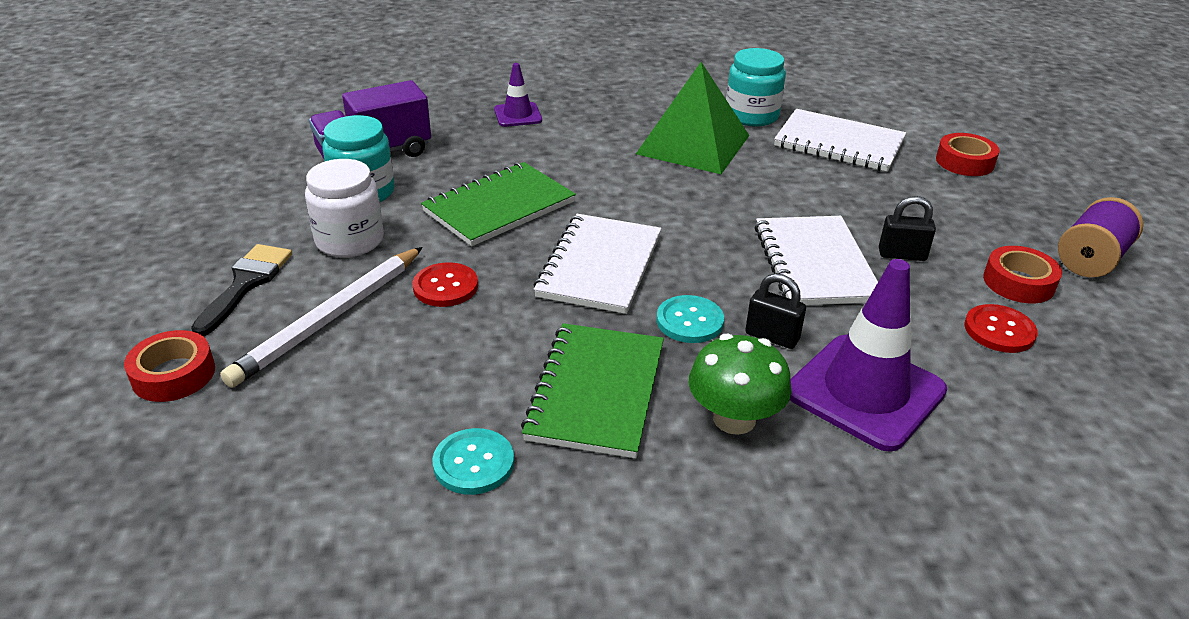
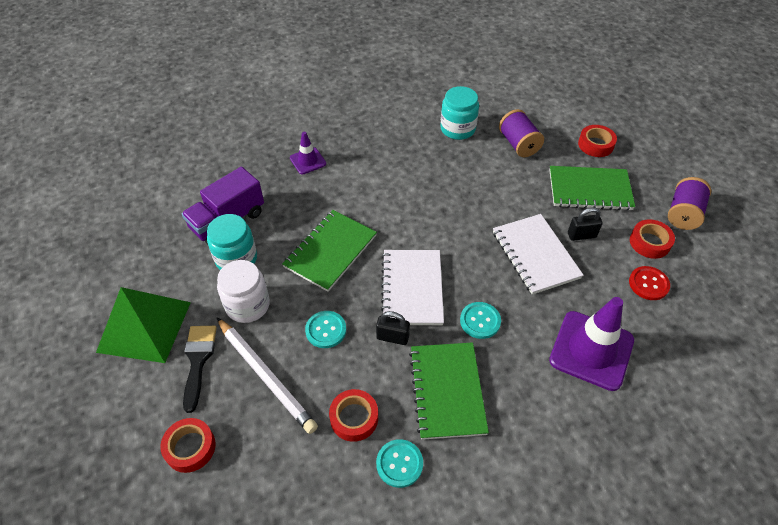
camera: 15 degrees left, 15 degrees up
(330, 319) = (266, 376): white pencil -> white pencil turned 60 degrees counterclockwise
(432, 393) = (354, 418): none -> red tape
(445, 287) = (326, 330): red button -> turquoise button
(693, 144) = (430, 165): green pyramid -> green pyramid (144, 327)
(734, 419) = (529, 390): green mushroom -> none
(772, 336) = (529, 321): black padlock -> black padlock (392, 337)
(839, 144) = (518, 144): white notebook -> purple spool
(935, 208) = (589, 190): none -> green notebook

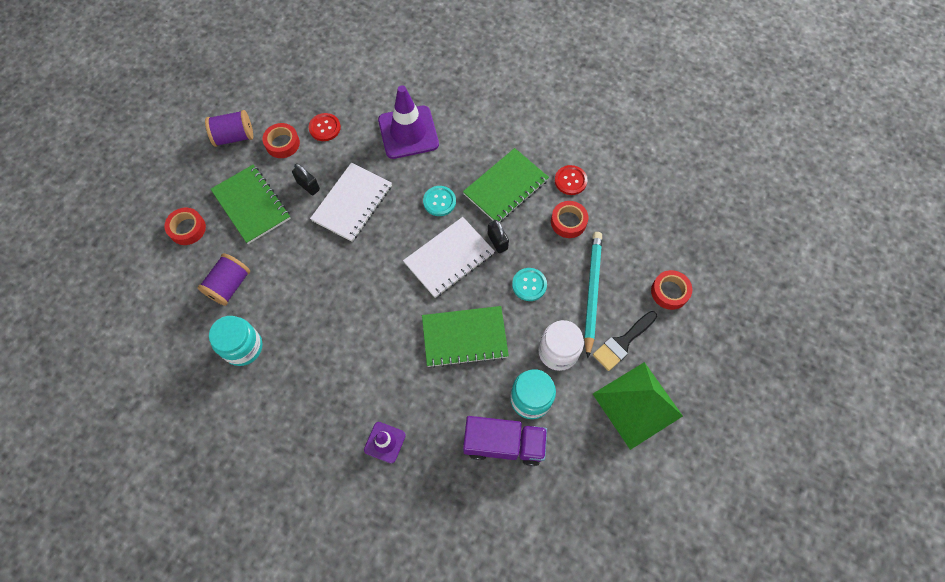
camera: 130 degrees left, 15 degrees up
(266, 376) = (592, 292): white pencil -> turquoise pencil
(399, 464) = (570, 181): turquoise button -> red button

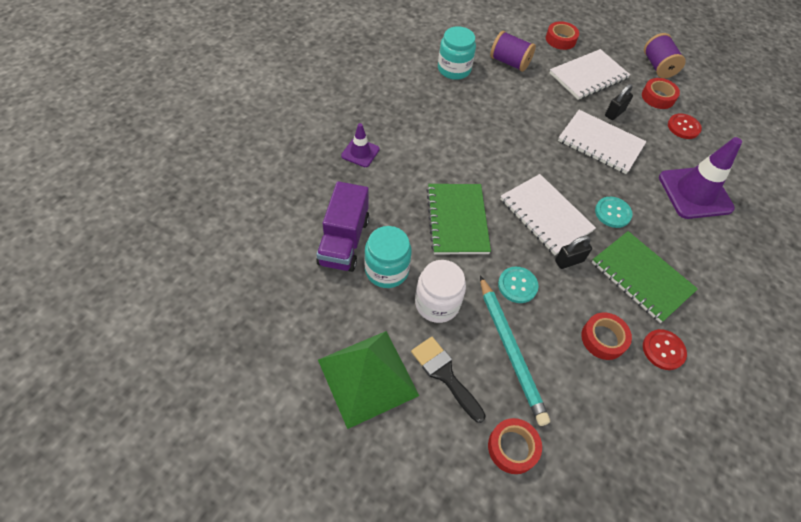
camera: 90 degrees right, 10 degrees down
(251, 205) = (588, 76): green notebook -> white notebook
(592, 292) = (510, 350): turquoise pencil -> turquoise pencil turned 60 degrees clockwise

